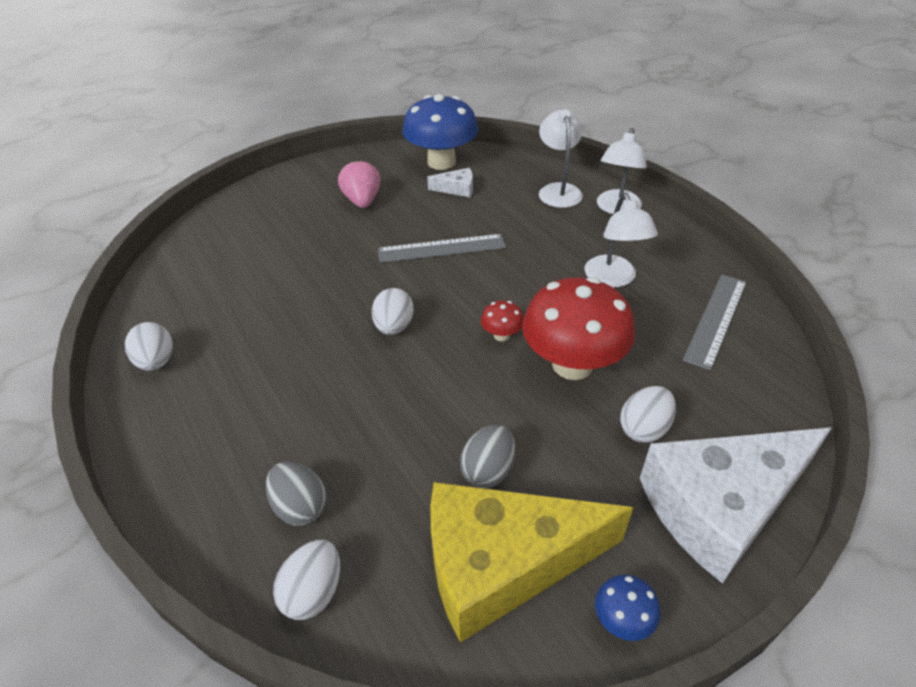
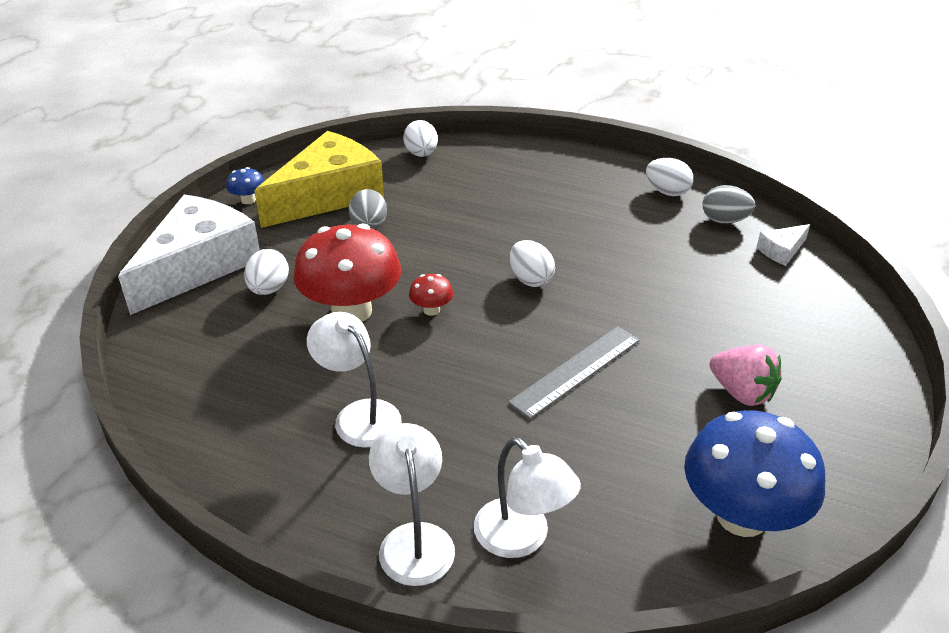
camera: 145 degrees right, 5 degrees down
(300, 507) = (467, 173): grey egg -> grey egg (724, 220)
(457, 189) = (659, 470): white cheese -> white cheese (781, 251)
(716, 319) = (226, 412): grey ruler -> none

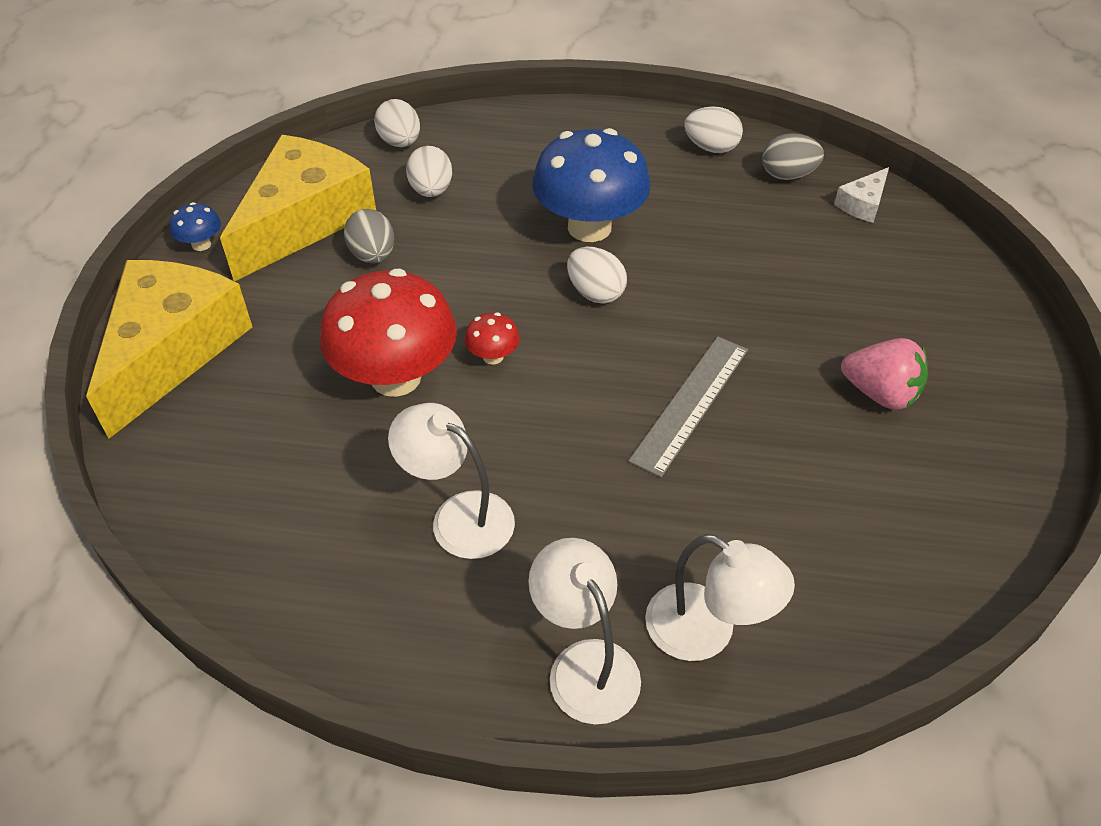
camera: 15 degrees left, 10 degrees up
(198, 265) = (172, 350): white cheese -> yellow cheese
(269, 289) = (278, 367): white egg -> white egg (431, 191)
(741, 516) = (931, 546): blue mushroom -> blue mushroom (589, 227)

